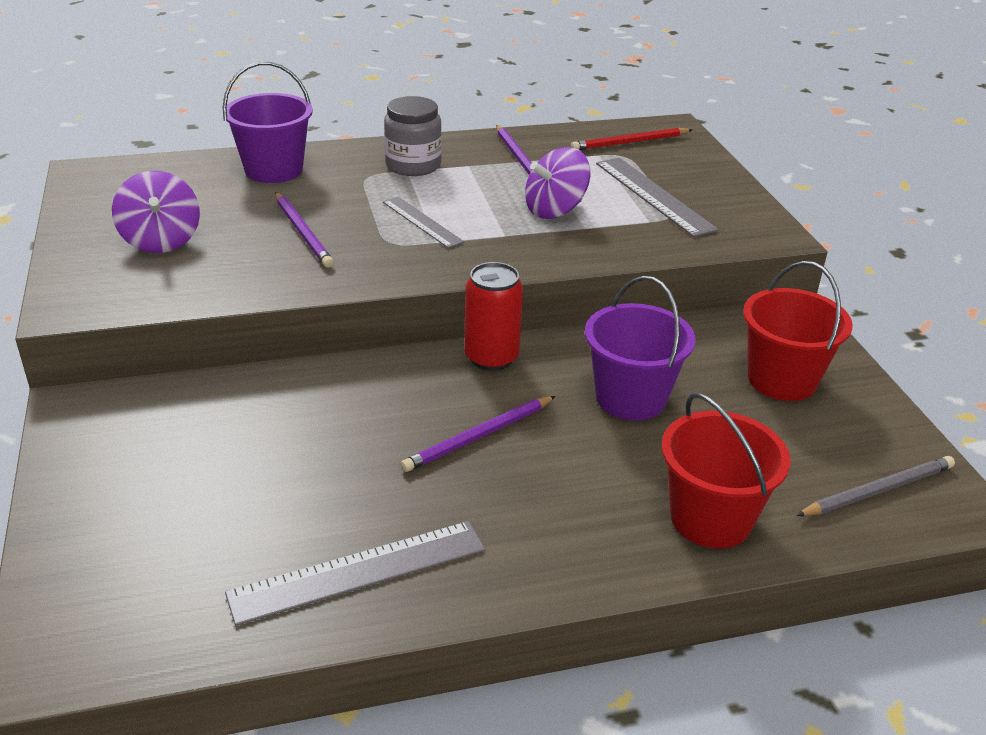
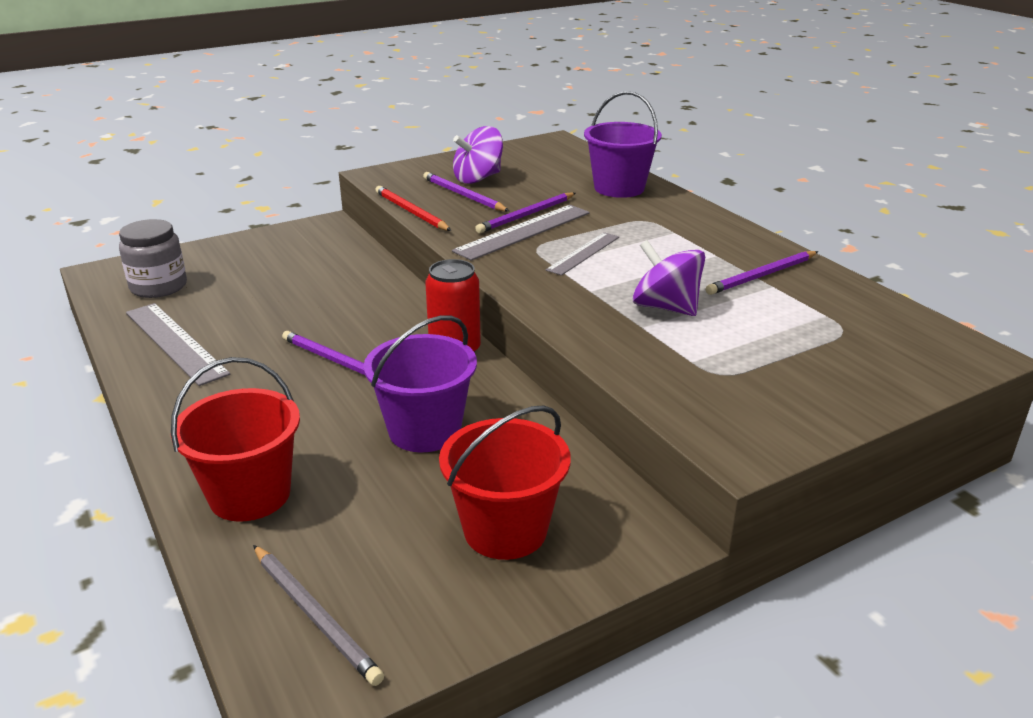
camera: 75 degrees right, 5 degrees down
(208, 258) = (463, 195): none -> purple pencil
(413, 165) = (688, 233): grey jar -> grey jar (158, 287)
(630, 142) = (886, 330): red pencil -> red pencil (411, 212)
(654, 195) = (759, 358): grey ruler -> grey ruler (523, 232)

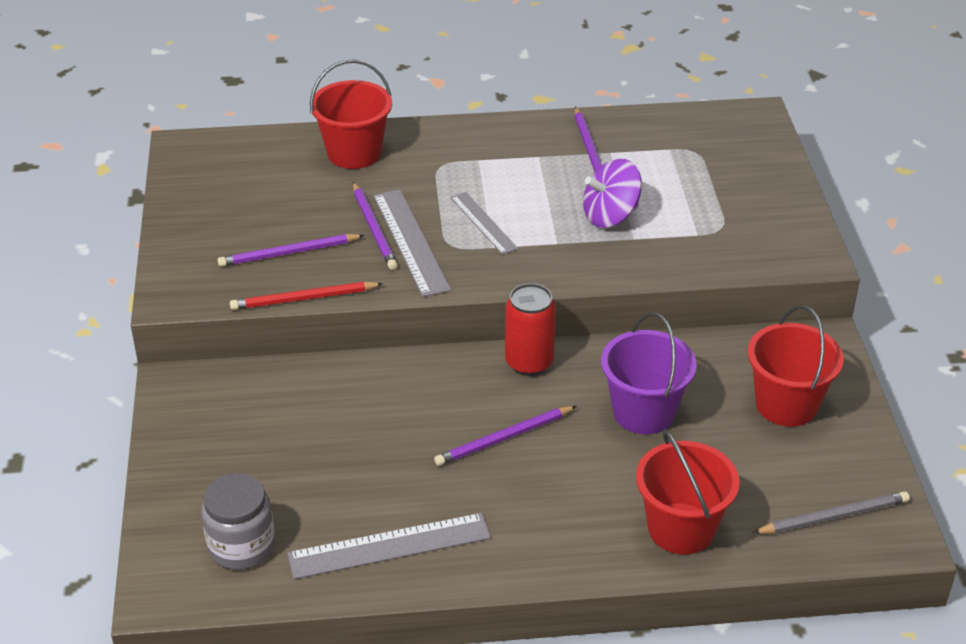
camera: 65 degrees left, 10 degrees up
(478, 178) = (249, 230): purple spinning top -> none
(619, 188) = (354, 153): purple bucket -> red bucket

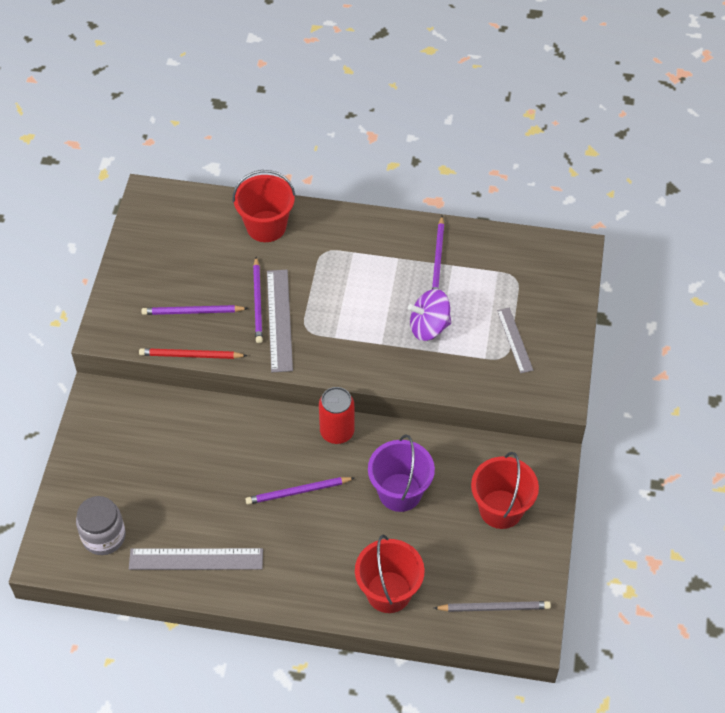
camera: 15 degrees right, 15 degrees up
(483, 223) = (336, 313): grey ruler -> grey ruler (515, 340)

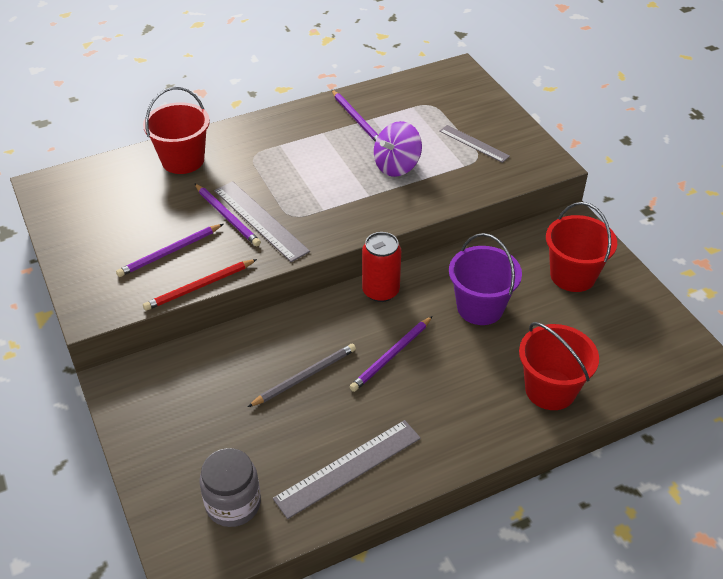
camera: 35 degrees left, 10 degrees down
(493, 607) = (645, 350): grey pencil -> grey pencil (304, 377)

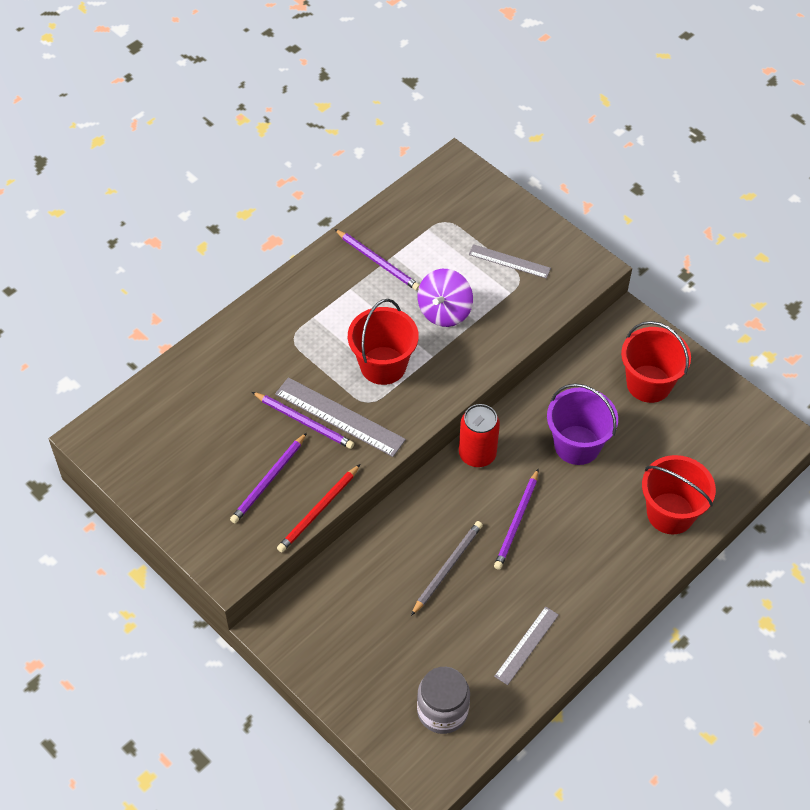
camera: 20 degrees left, 10 degrees up
(183, 160) = (222, 365): red bucket -> red bucket (383, 365)
(348, 468) = (526, 645): grey ruler -> grey ruler, size x0.63

